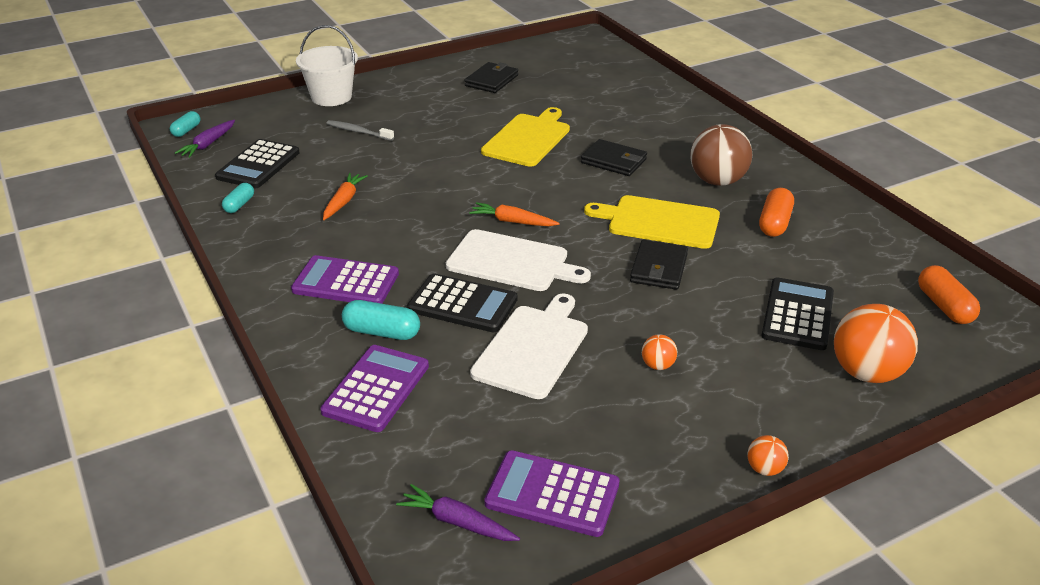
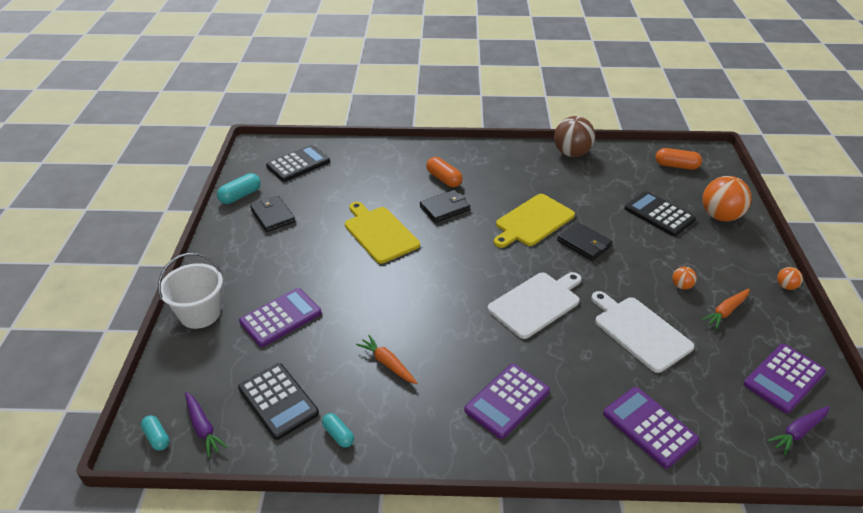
camera: 60 degrees left, 5 degrees up
(358, 132) = (280, 317): grey toothbrush -> purple calculator
(382, 332) = (584, 401): turquoise capsule -> turquoise capsule (240, 196)
(462, 304) = (573, 346): black calculator -> black calculator (298, 164)
(512, 221) = (486, 283): orange carrot -> orange carrot (725, 311)
(717, 181) = (504, 179): brown ball -> brown ball (571, 153)
(774, 223) = (565, 180): orange capsule -> orange capsule (444, 179)

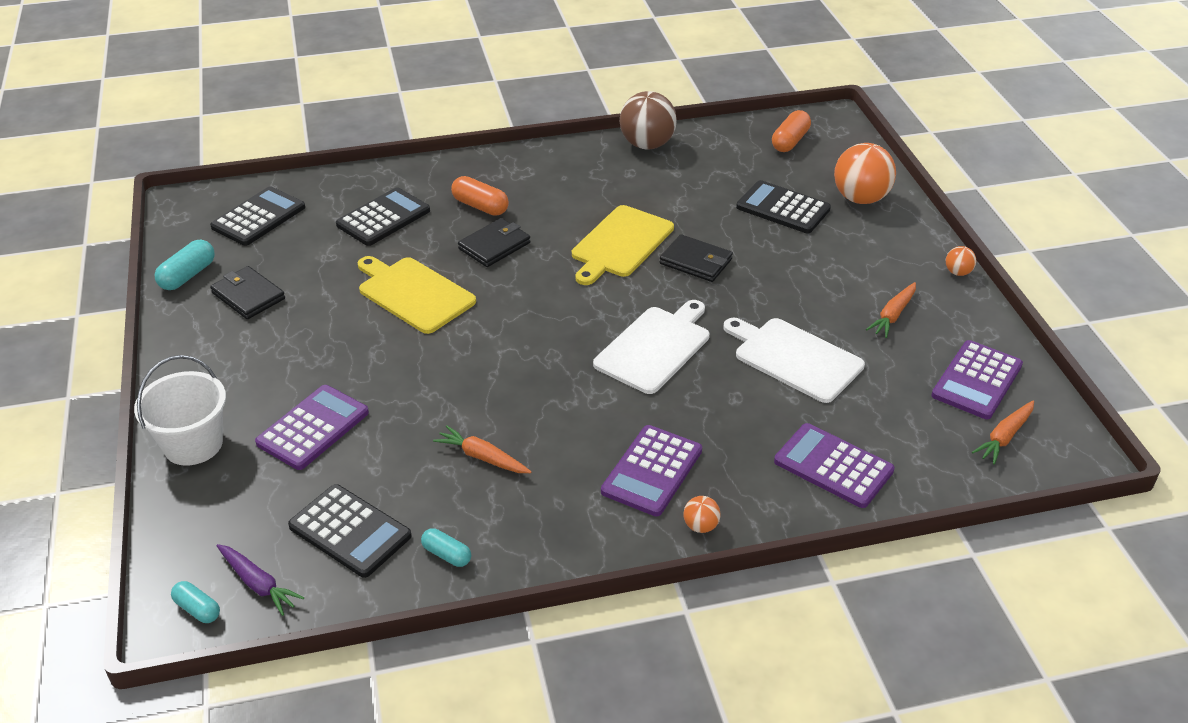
camera: 15 degrees left, 0 degrees up
(377, 177) = (383, 218): none -> black calculator
(676, 166) = (790, 141): orange capsule -> orange capsule turned 60 degrees counterclockwise
(681, 286) = (832, 294): orange ball -> orange ball (700, 526)
(798, 432) = (1004, 437): purple carrot -> orange carrot

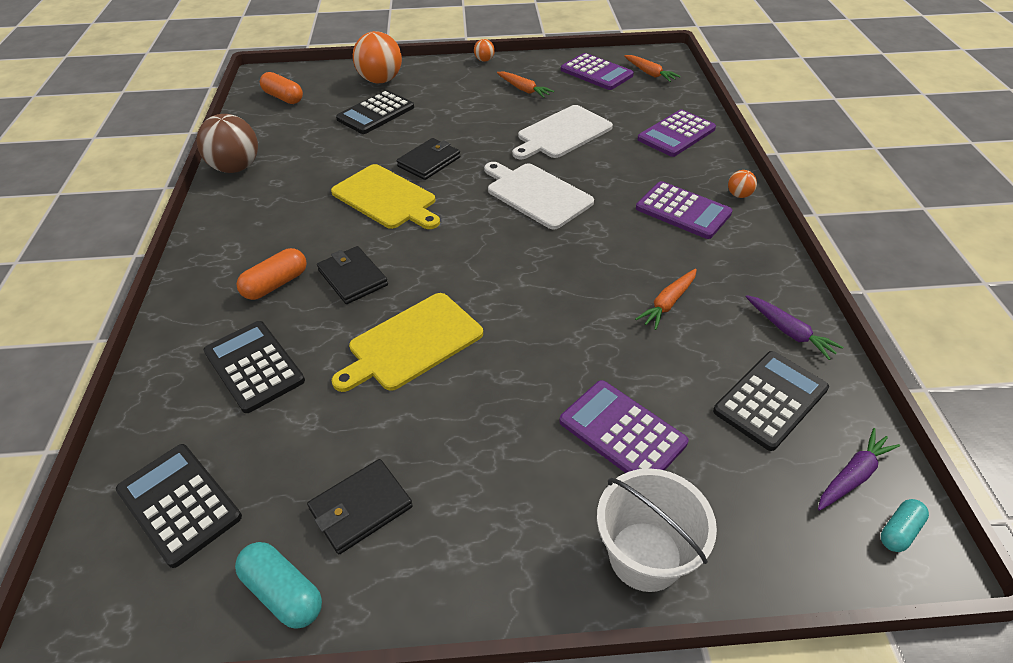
camera: 80 degrees left, 5 degrees up
(447, 554) = (789, 332): turquoise capsule -> purple carrot

